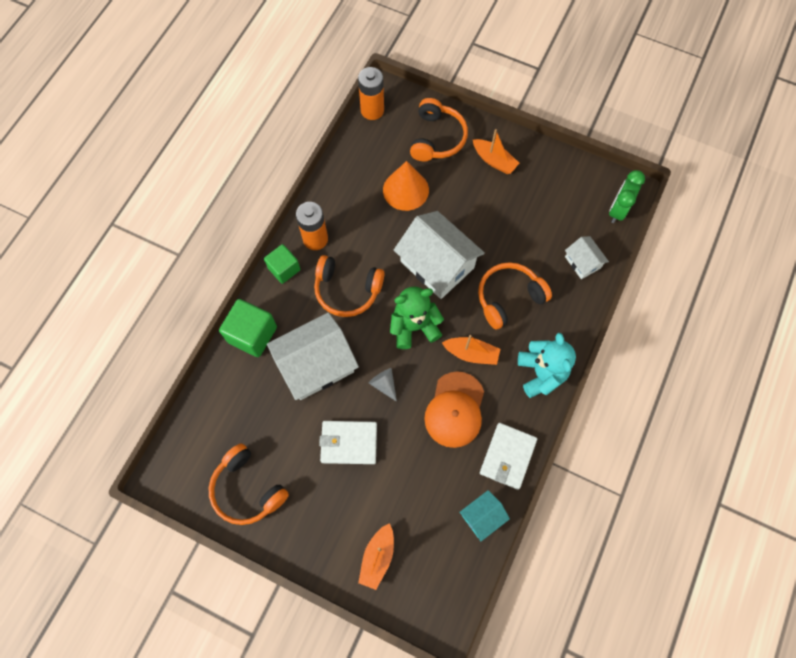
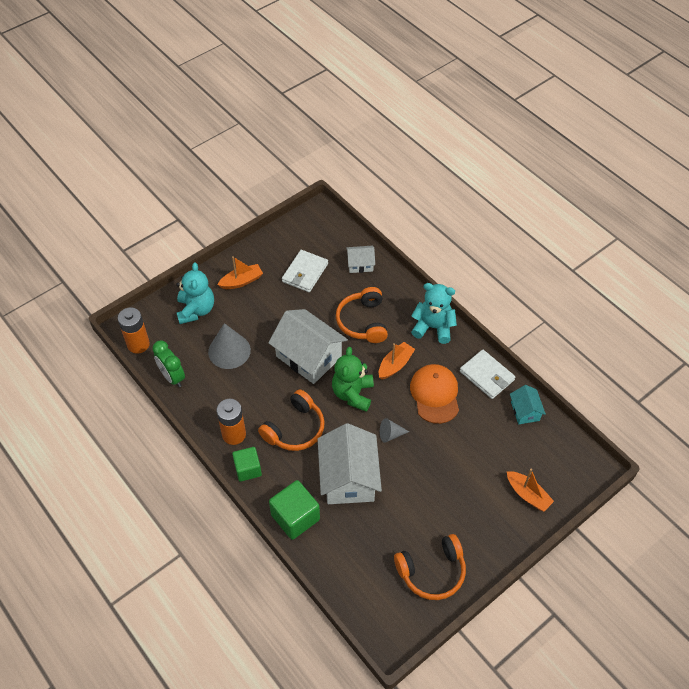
camera: 65 degrees left, 15 degrees down
(349, 443) = (427, 479): white wallet -> white wallet (305, 273)
(405, 190) = (229, 351): orange cone -> grey cone
(437, 138) = (196, 310): orange headphones -> turquoise teddy bear
(437, 265) = (308, 356): white house -> white house turned 60 degrees clockwise
(455, 410) = (435, 394): orange cap -> orange cap turned 135 degrees counterclockwise
(617, 210) = (331, 225): green clock -> green clock (172, 377)

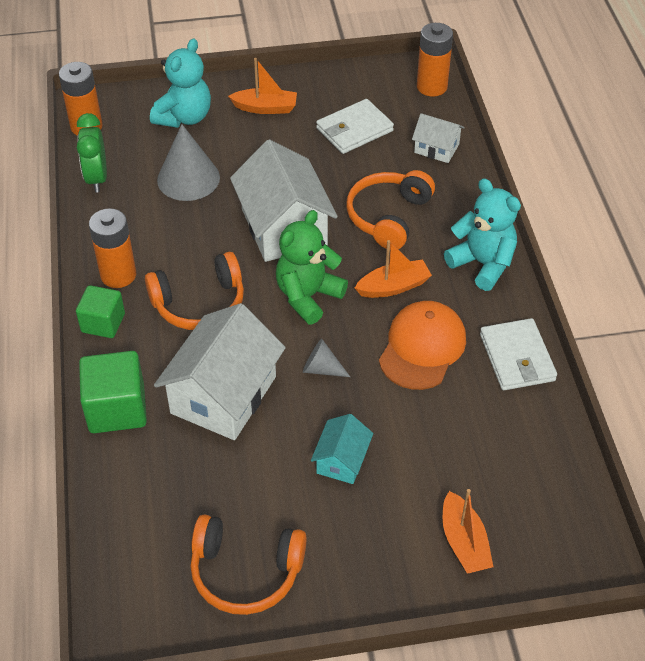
camera: 30 degrees right, 5 degrees down
(330, 223) = (431, 87): none -> orange battery
(525, 411) = (541, 429): turquoise house -> turquoise house (341, 460)

